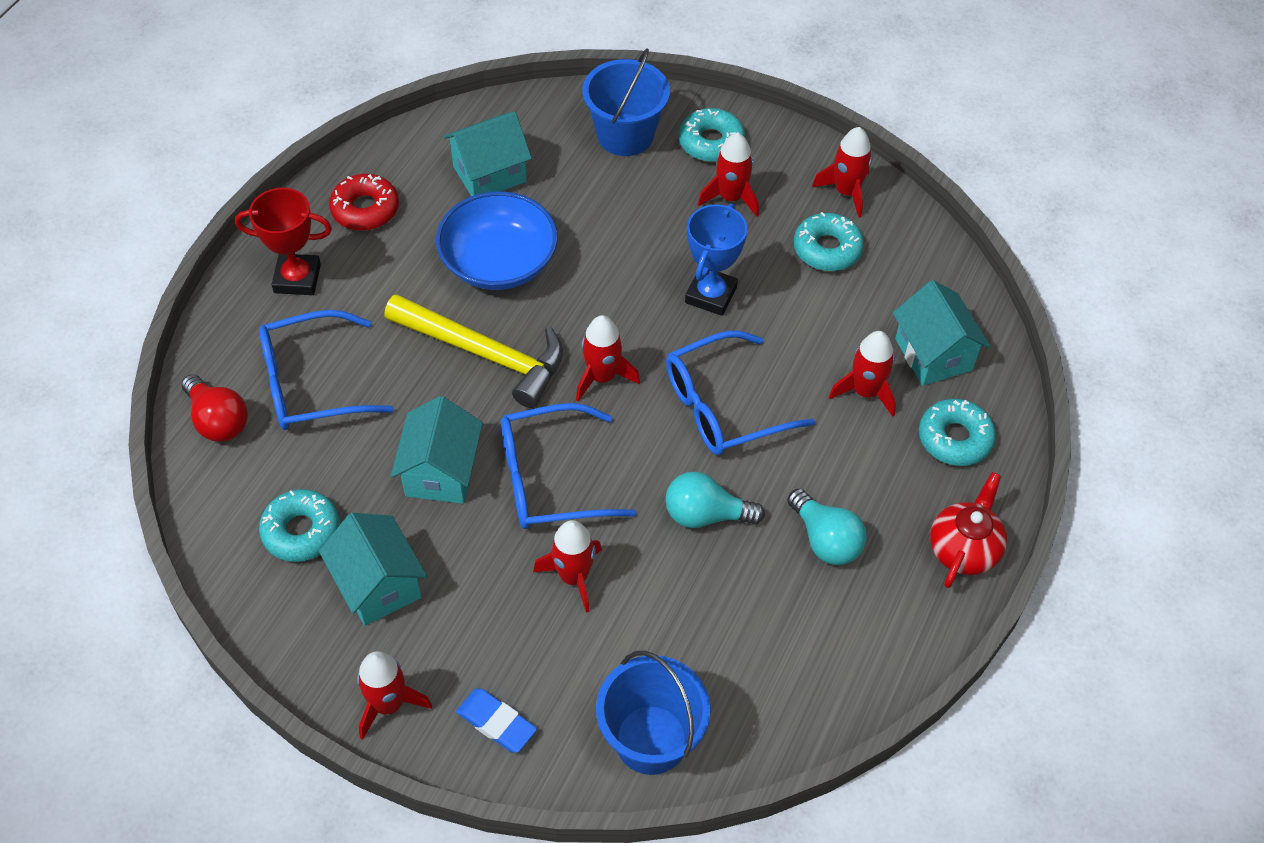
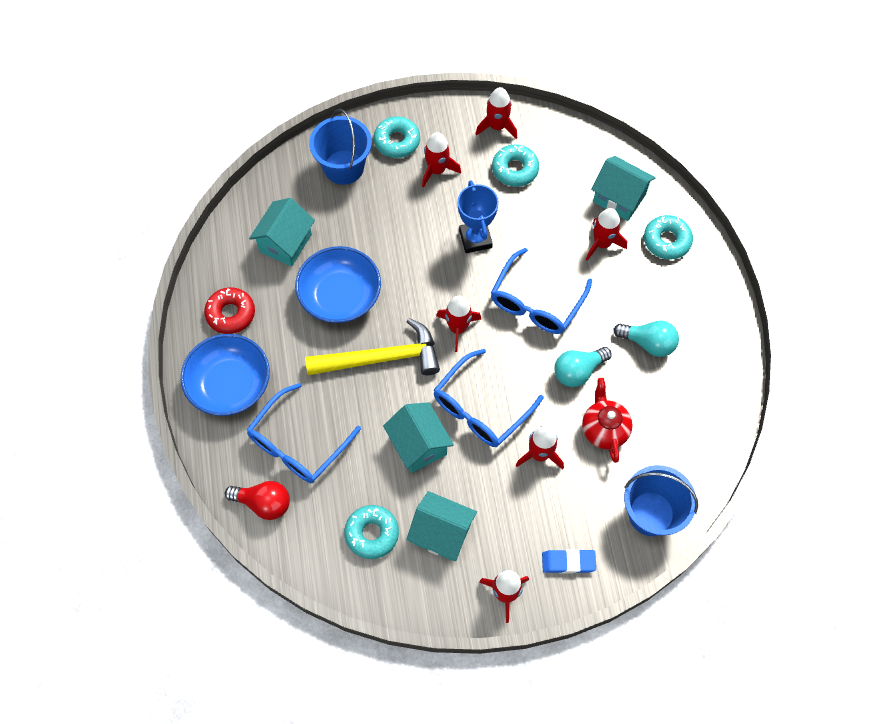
camera: 35 degrees left, 10 degrees up
(297, 278) = (230, 385): red trophy -> blue bowl
(963, 549) = (718, 301): red teapot -> red teapot (604, 429)

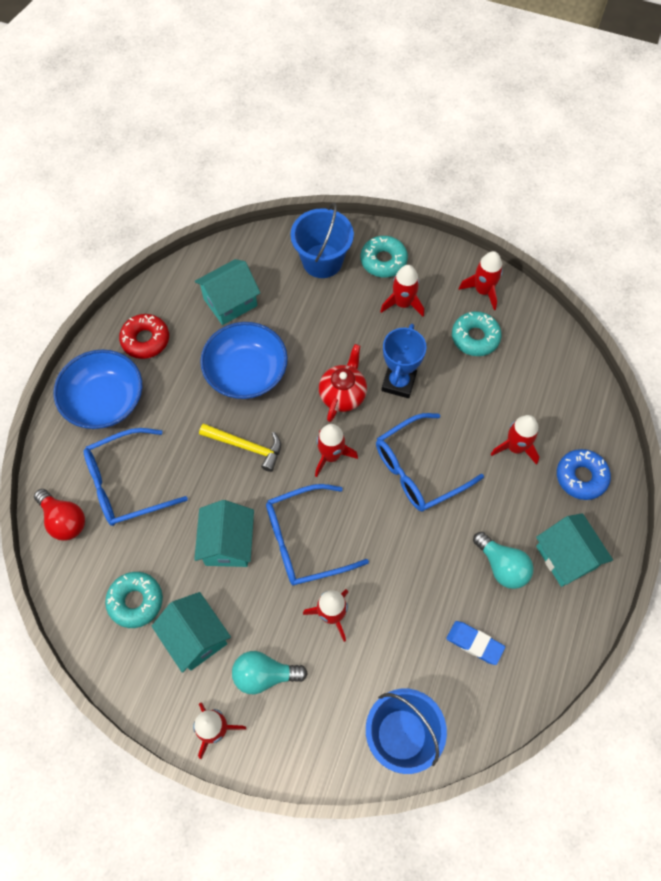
camera: 30 degrees right, 0 degrees up
(381, 358) = (246, 447): yellow hammer -> yellow hammer, size x0.63
(568, 562) = (293, 735): blue eraser -> blue eraser (474, 643)
(578, 371) = (417, 556): turquoise light bulb -> turquoise light bulb (264, 675)
(604, 429) = (407, 625): red teapot -> red teapot (343, 394)
(619, 198) = (558, 413): turquoise house -> turquoise house (566, 557)
(666, 241) = (581, 477): turquoise donut -> blue donut

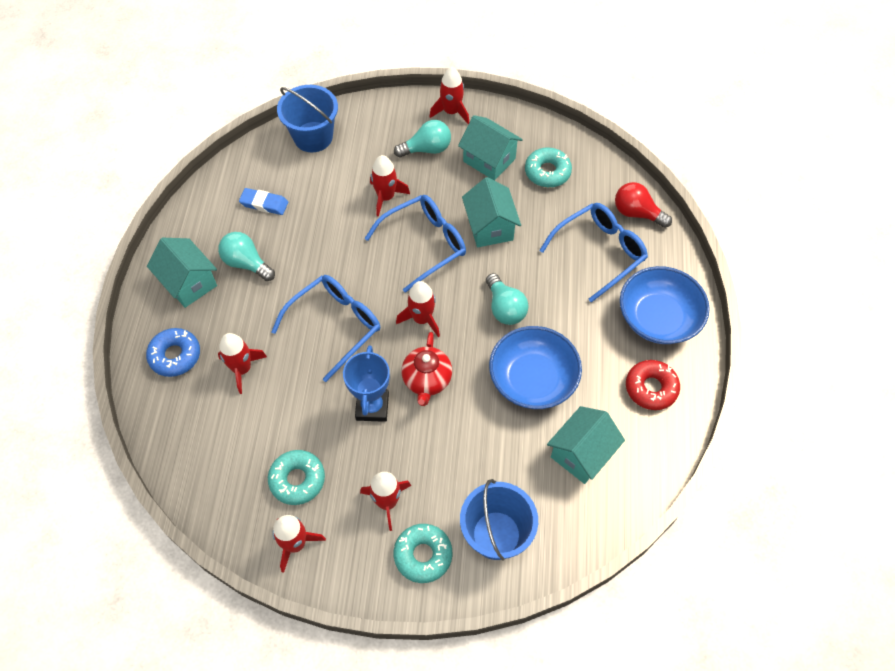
camera: 165 degrees right, 5 degrees down
(246, 447) = (505, 308): yellow hammer -> turquoise light bulb

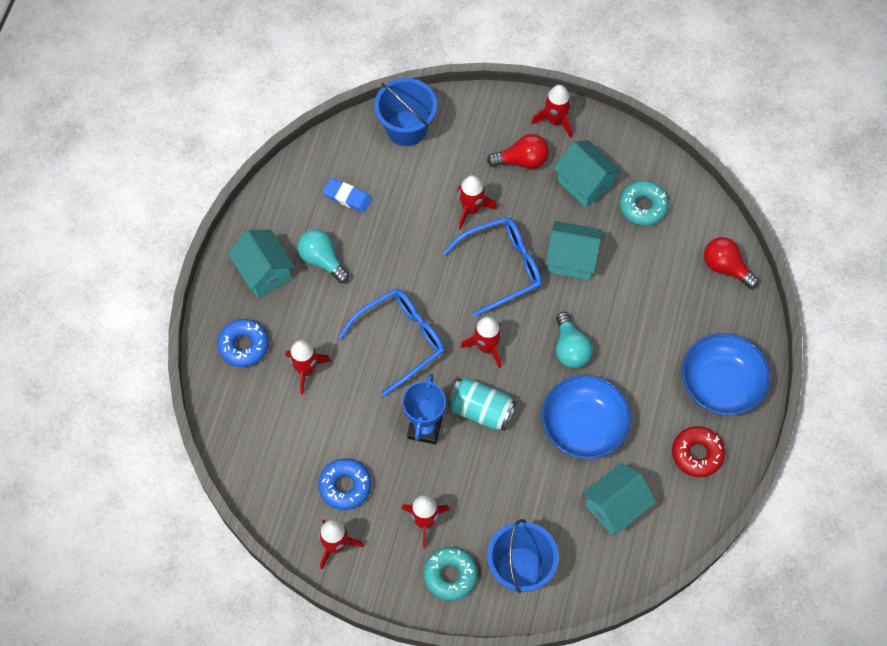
camera: 10 degrees right, 5 degrees up
(297, 480) = (345, 486): turquoise donut -> blue donut
(427, 149) = (522, 160): turquoise light bulb -> red light bulb
(427, 380) = (481, 410): red teapot -> turquoise can
(490, 227) = (571, 259): turquoise house -> turquoise house turned 75 degrees counterclockwise
(599, 252) = (677, 304): blue glasses -> none

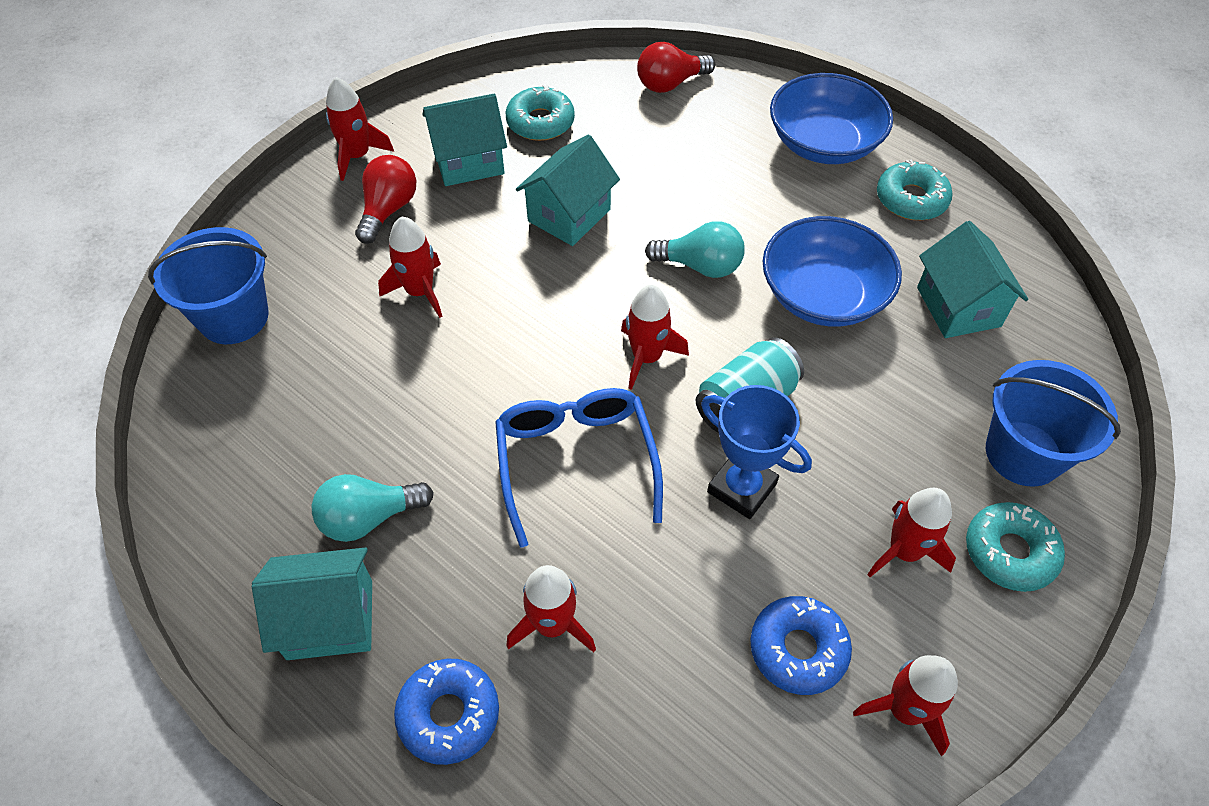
camera: 65 degrees left, 10 degrees down
(347, 197) = (285, 437): blue eraser -> none
(502, 267) = (533, 292): blue glasses -> none
(697, 454) = (911, 199): red donut -> turquoise donut

